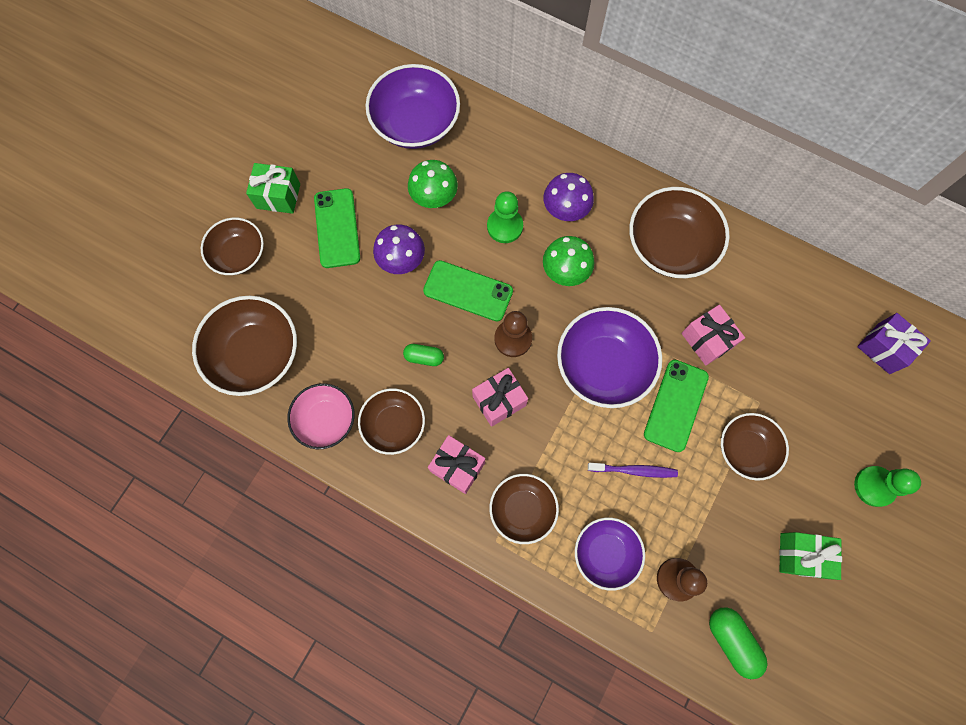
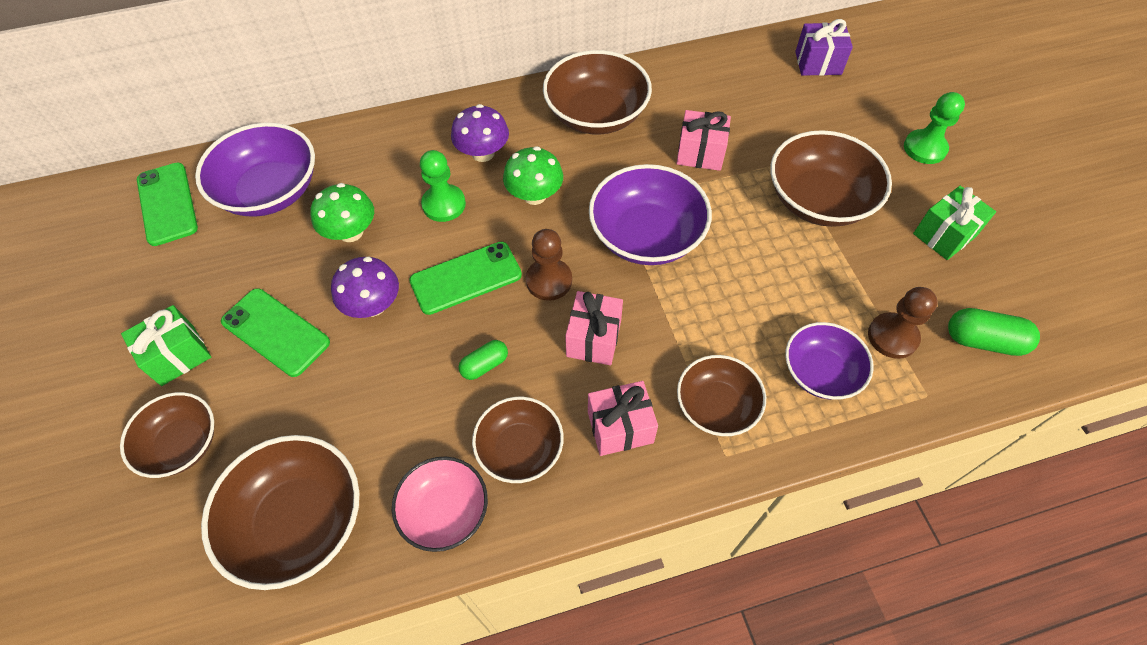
camera: 45 degrees left, 15 degrees down
(634, 470) = (763, 289): purple toothbrush -> none
(675, 405) = (734, 215): green phone -> green phone (167, 204)
(746, 449) = (819, 200): brown bowl -> brown bowl, size x1.57

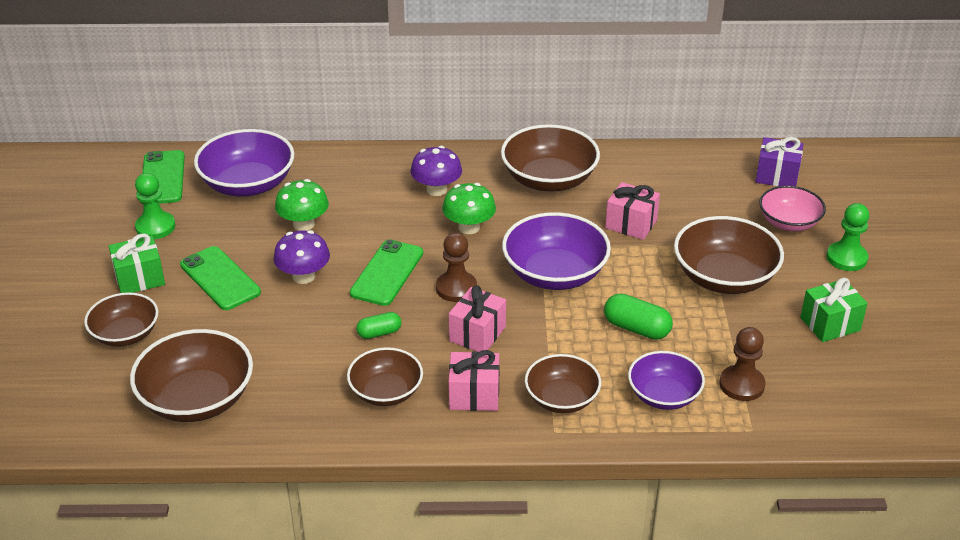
camera: 15 degrees right, 20 degrees down
(444, 204) = (388, 219): green pawn -> green pawn (155, 227)
(445, 511) = (311, 417): pink bowl -> pink bowl (789, 222)
(466, 278) = (387, 273): green phone -> green phone turned 60 degrees counterclockwise
(983, 341) = (824, 404): green capsule -> green capsule (636, 328)

